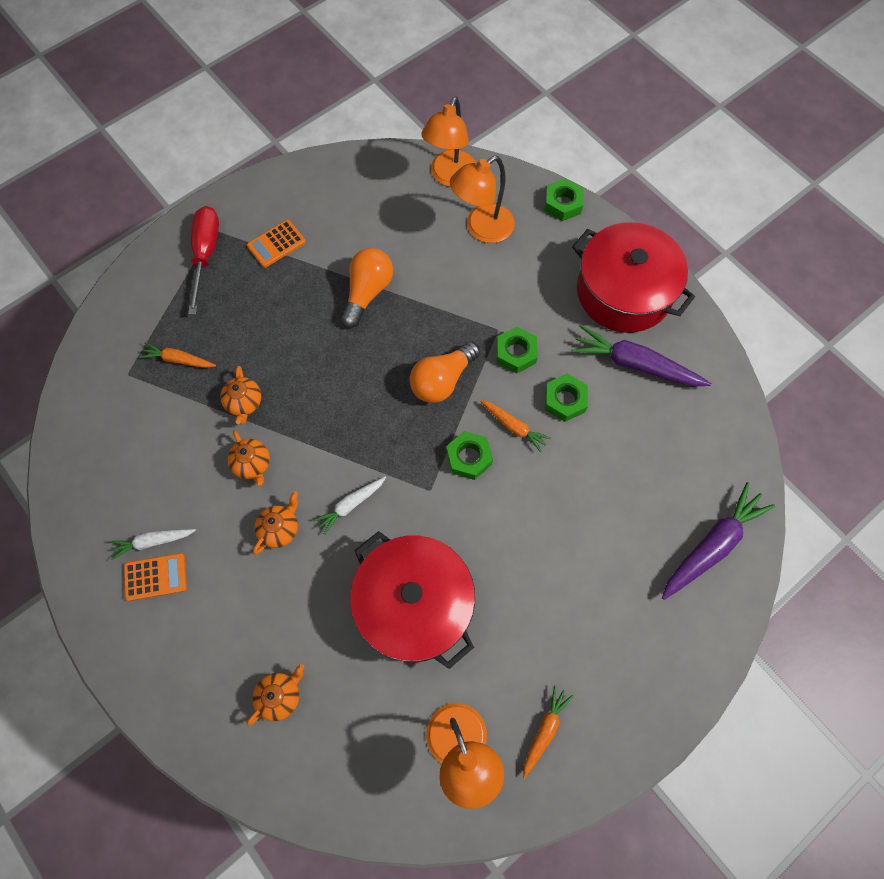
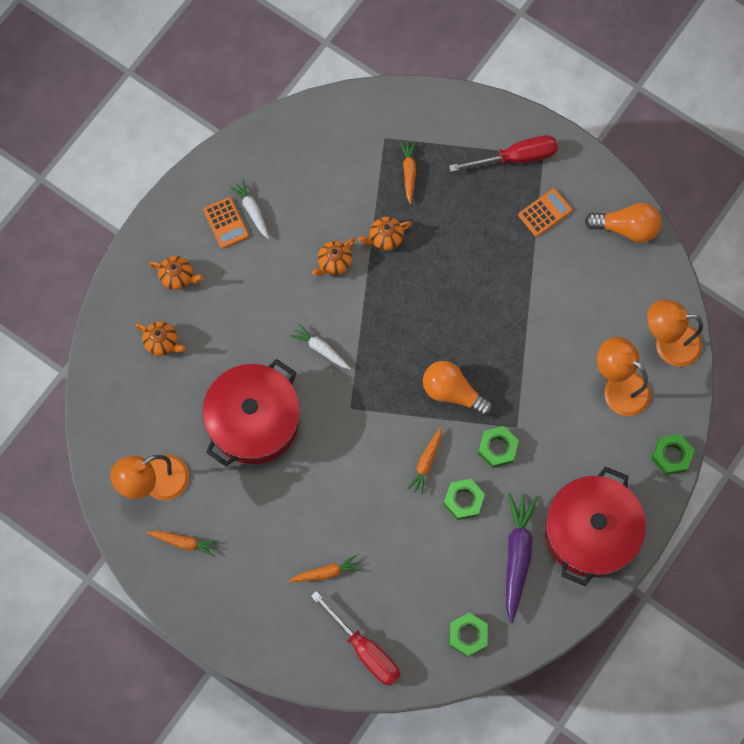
camera: 75 degrees right, 5 degrees up
(276, 244) = (545, 213): orange calculator -> orange calculator turned 105 degrees clockwise
(280, 529) = (287, 301): orange teapot -> orange teapot (178, 277)
(367, 292) = (519, 305): orange light bulb -> orange light bulb (626, 228)
(469, 458) = (387, 432): green nut -> green nut (468, 635)
(616, 566) = (326, 572): none -> orange carrot
(712, 545) = (365, 649): purple carrot -> red screwdriver

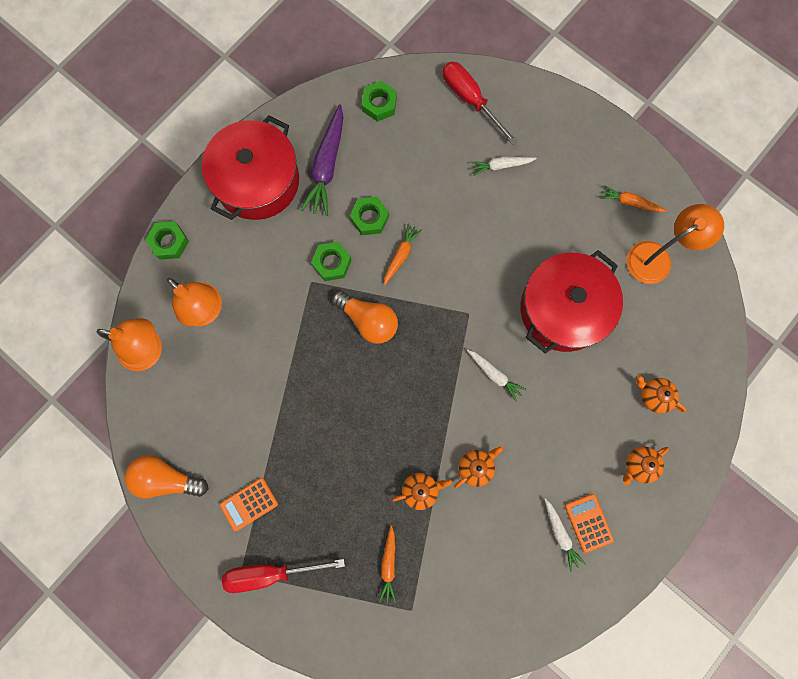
camera: 175 degrees left, 5 degrees up
(178, 277) = (639, 465): orange teapot -> orange teapot turned 60 degrees counterclockwise
(326, 572) = (501, 166): orange carrot -> white carrot

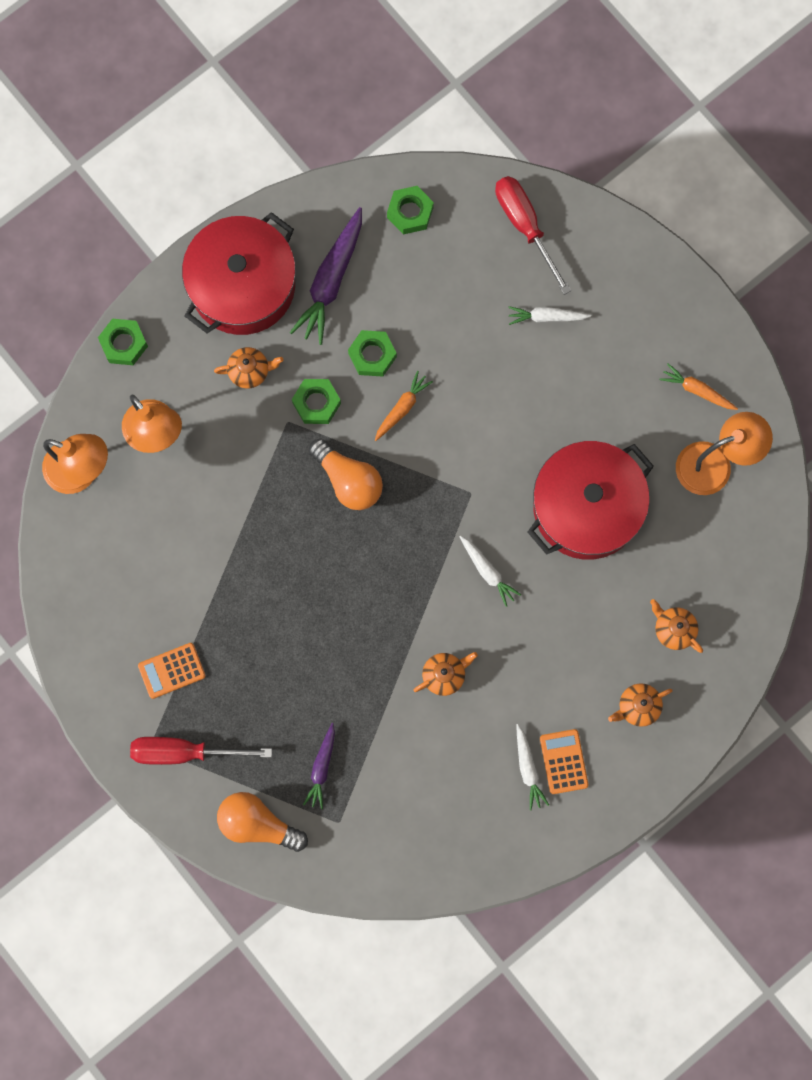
camera: 10 degrees right, 0 degrees up
(167, 479) = (81, 625): orange light bulb -> orange light bulb (258, 824)
(388, 565) = (322, 767): orange carrot -> purple carrot
(420, 490) = (374, 690): orange teapot -> orange teapot (250, 371)

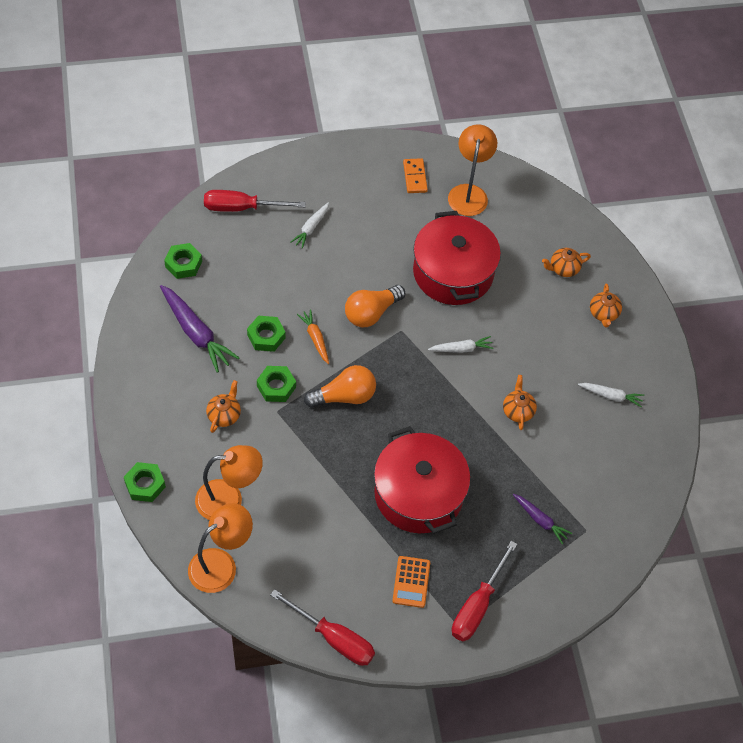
camera: 65 degrees left, 20 degrees down
(67, 627) = (333, 638): none -> red screwdriver
(242, 285) = (159, 387): red pot -> red pot (418, 493)
(258, 824) = (559, 584): orange light bulb -> orange light bulb (371, 313)
(563, 761) = (617, 373): orange calculator -> none
(697, 390) = (415, 177): orange carrot -> orange domino

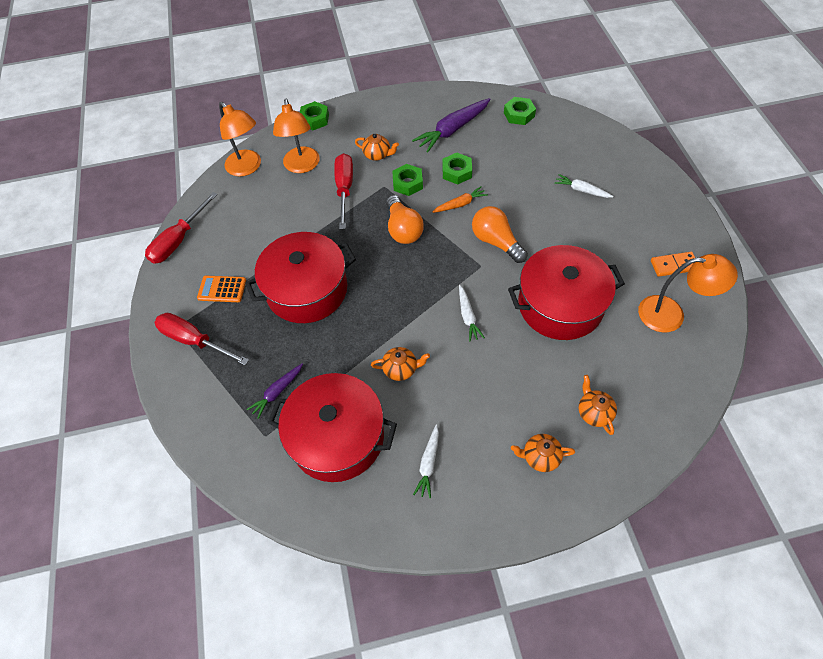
camera: 95 degrees right, 0 degrees up
(242, 208) = (589, 142): red screwdriver -> red screwdriver (344, 189)
(587, 467) = (337, 437): none -> red pot

